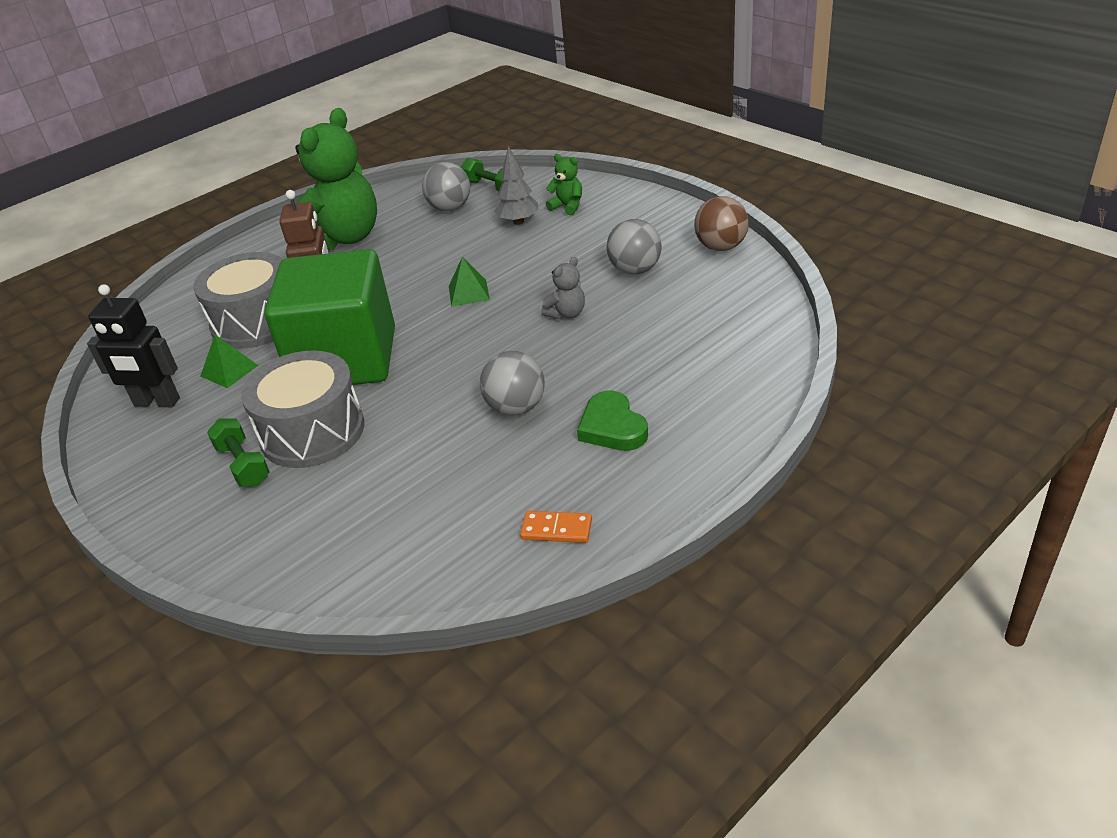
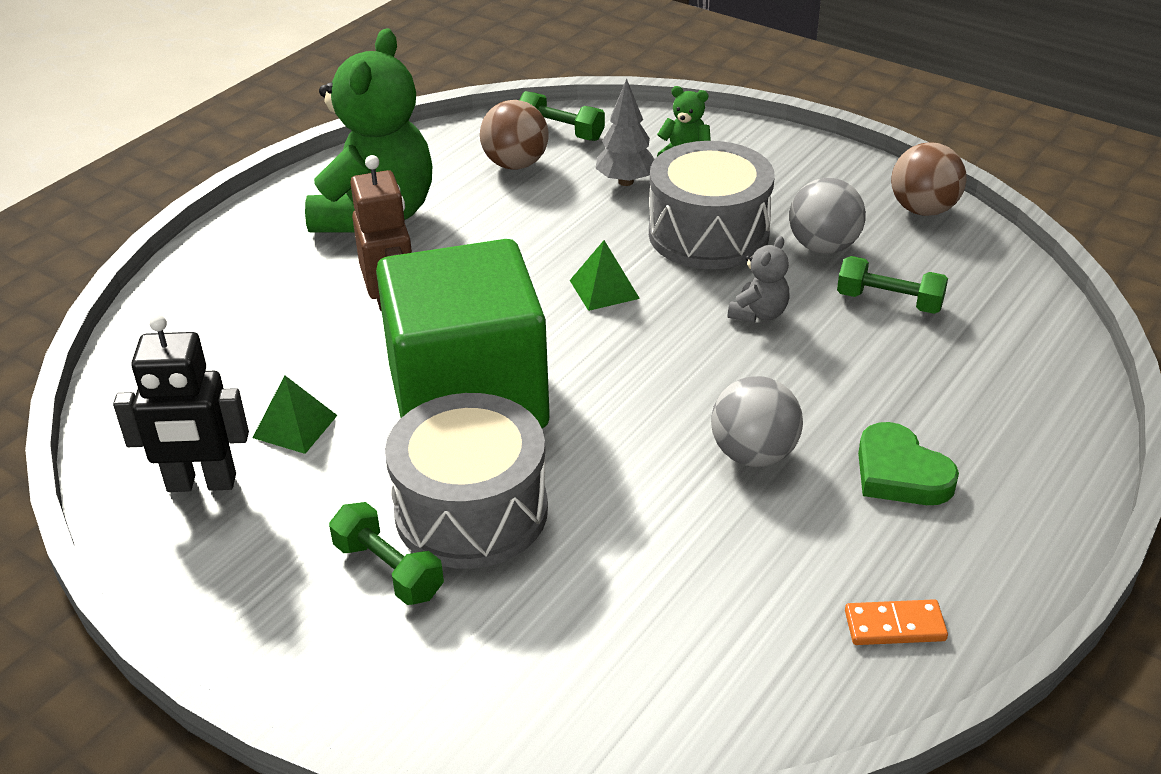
camera: 15 degrees left, 0 degrees up
(256, 321) = (301, 348): grey drum -> grey drum (708, 234)
(450, 208) = (515, 164): grey ball -> brown ball
(663, 310) = (889, 301): none -> green dumbbell

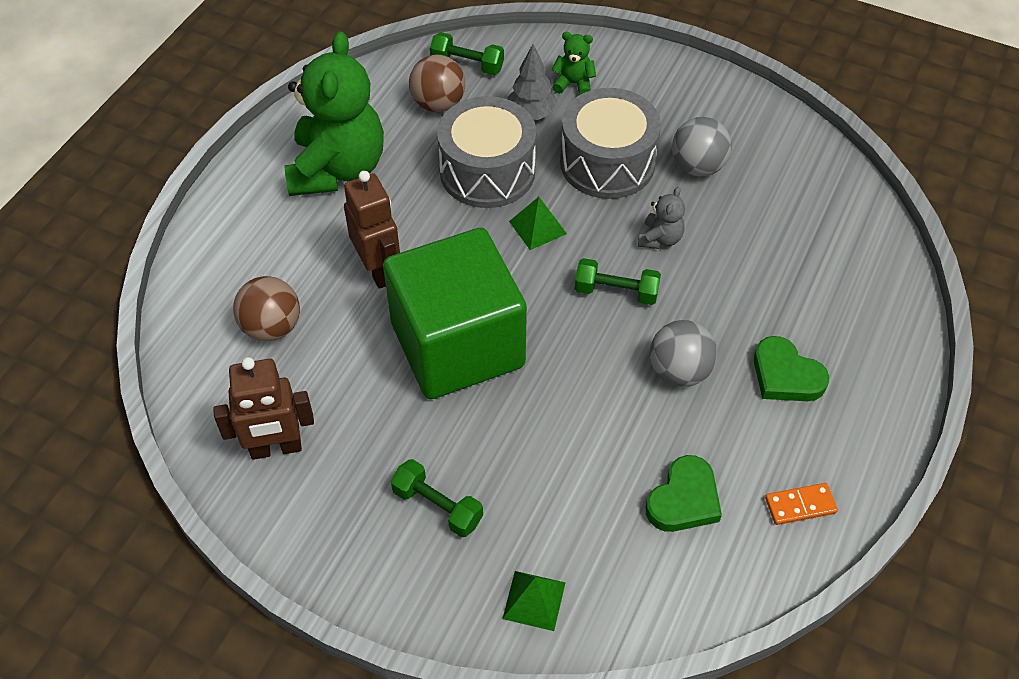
camera: 10 degrees left, 15 degrees up
(201, 483) = (276, 448): black robot -> brown robot
(295, 426) = (332, 387): green pyramid -> green pyramid (534, 600)
(471, 511) = (485, 447): grey drum -> grey drum (487, 171)
(728, 600) = (684, 499): none -> green heart
(889, 301) = (755, 216): green dumbbell -> green dumbbell (616, 292)
(923, 210) = (767, 121): brown ball -> brown ball (272, 327)

